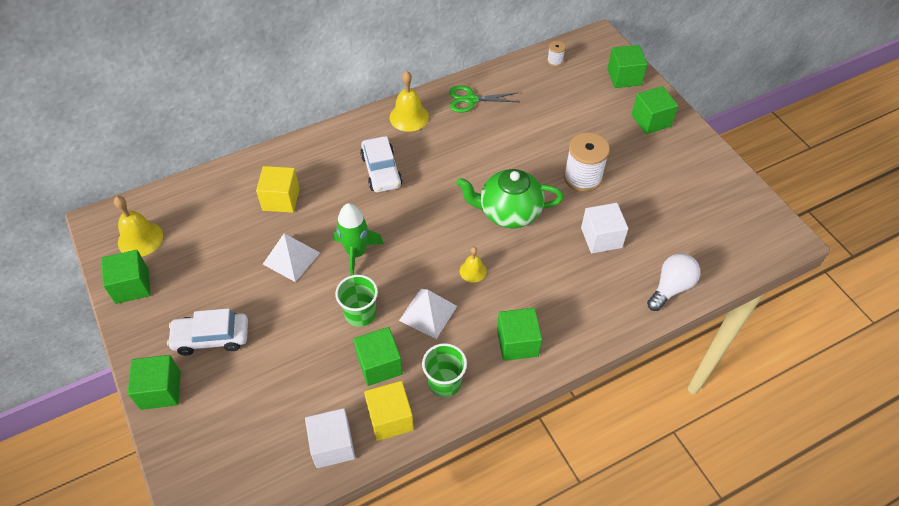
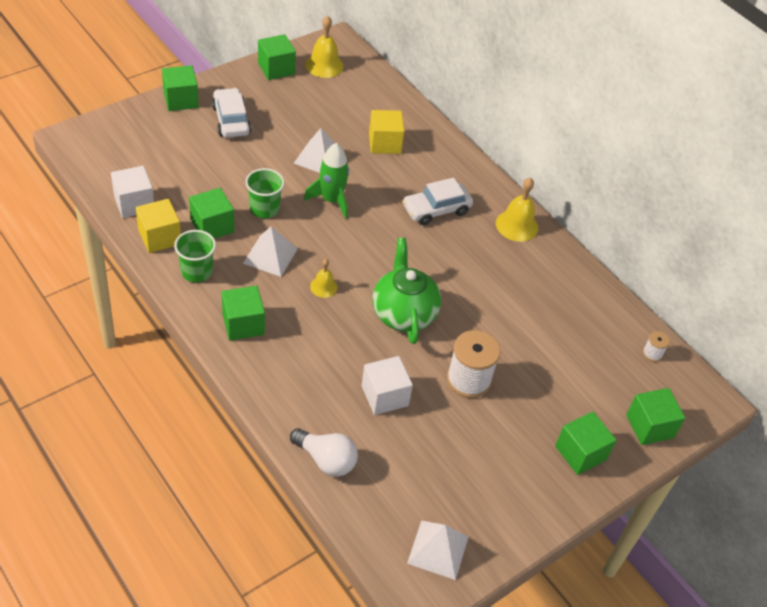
camera: 75 degrees right, 5 degrees down
(471, 100) = (559, 275): green scissors -> none
(747, 221) = (438, 549): none -> white pyramid

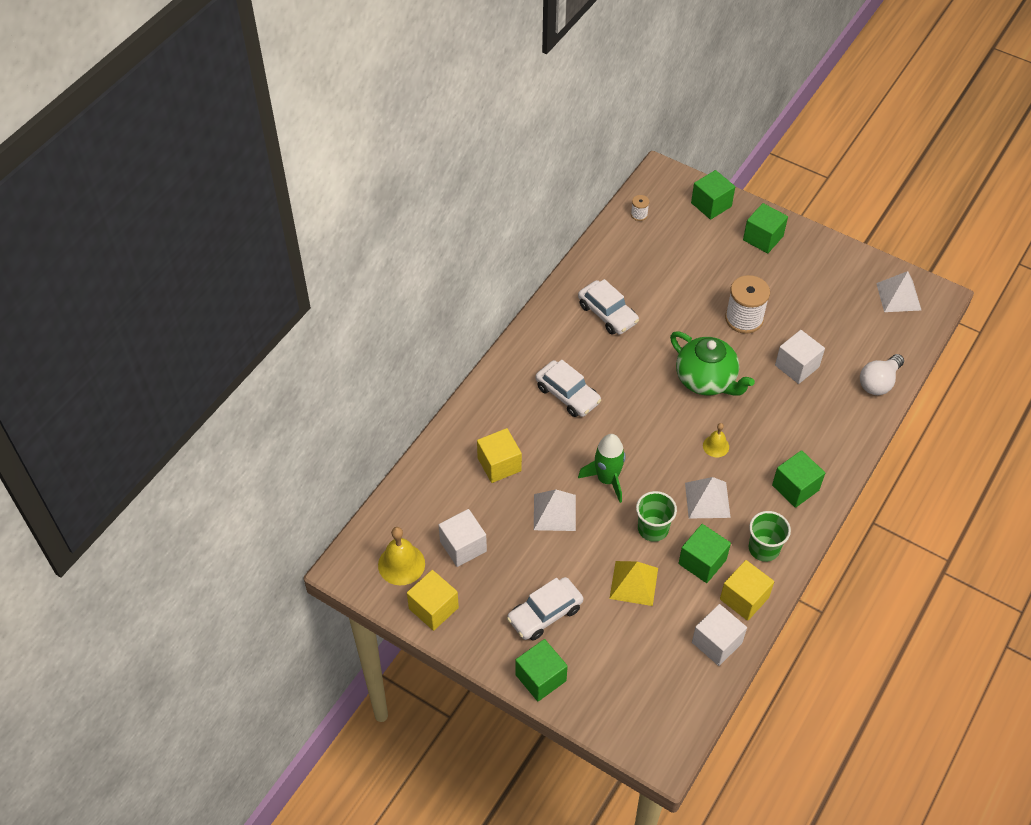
camera: 105 degrees left, 5 degrees up
(222, 177) = (634, 583): none -> yellow pyramid
(276, 68) = (433, 608): green cube -> yellow cube
(319, 99) = (463, 546): none -> white cube
(326, 460) = (878, 382): white light bulb -> white light bulb turned 150 degrees counterclockwise
(403, 313) = (706, 380): green teapot -> green teapot turned 105 degrees counterclockwise
(517, 225) = (550, 331): yellow bell -> none
(521, 273) = (607, 313): none -> white car

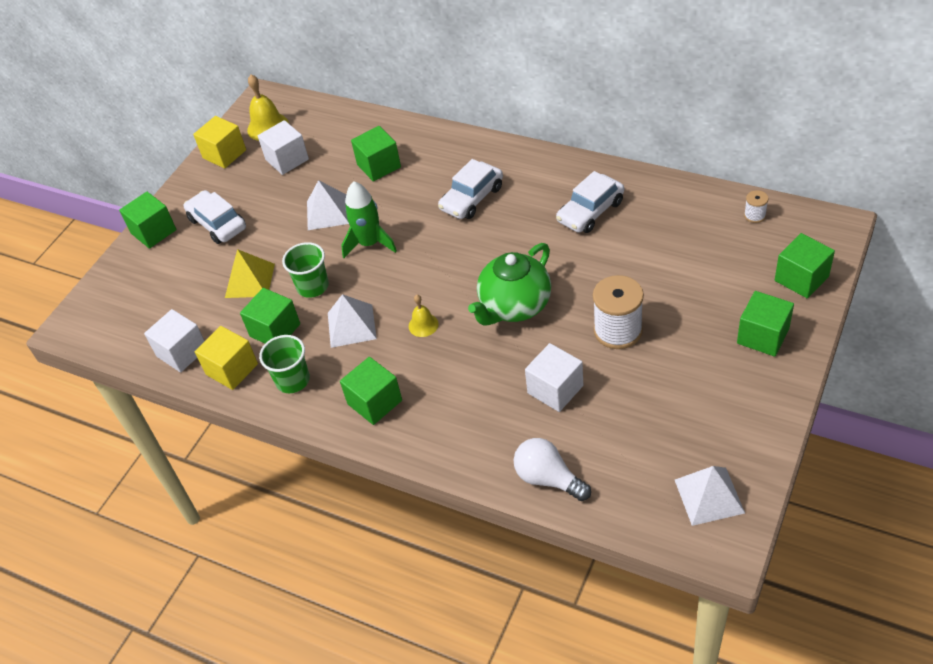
camera: 90 degrees right, 5 degrees down
(499, 464) = (379, 166): yellow cube -> green cube

